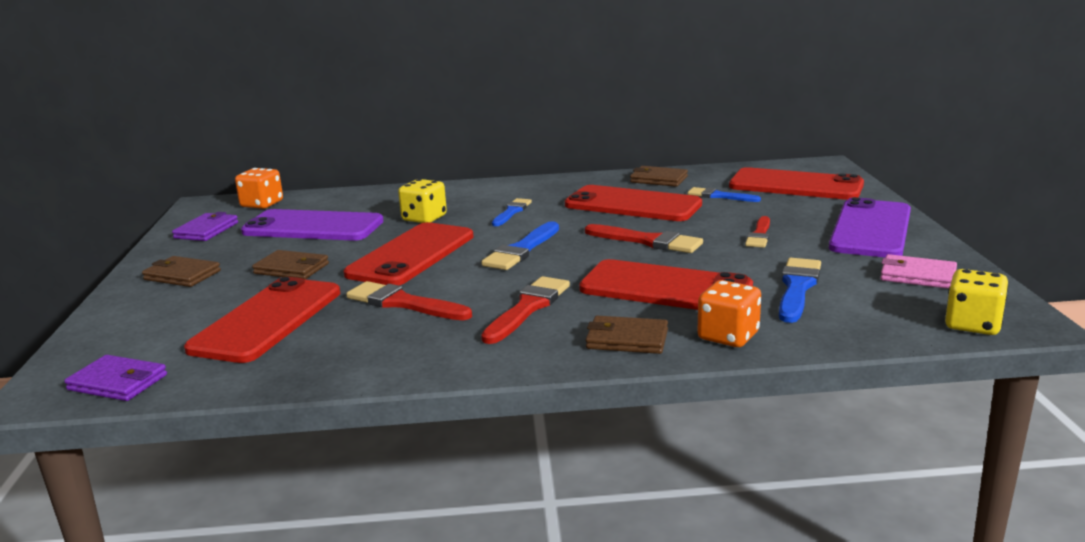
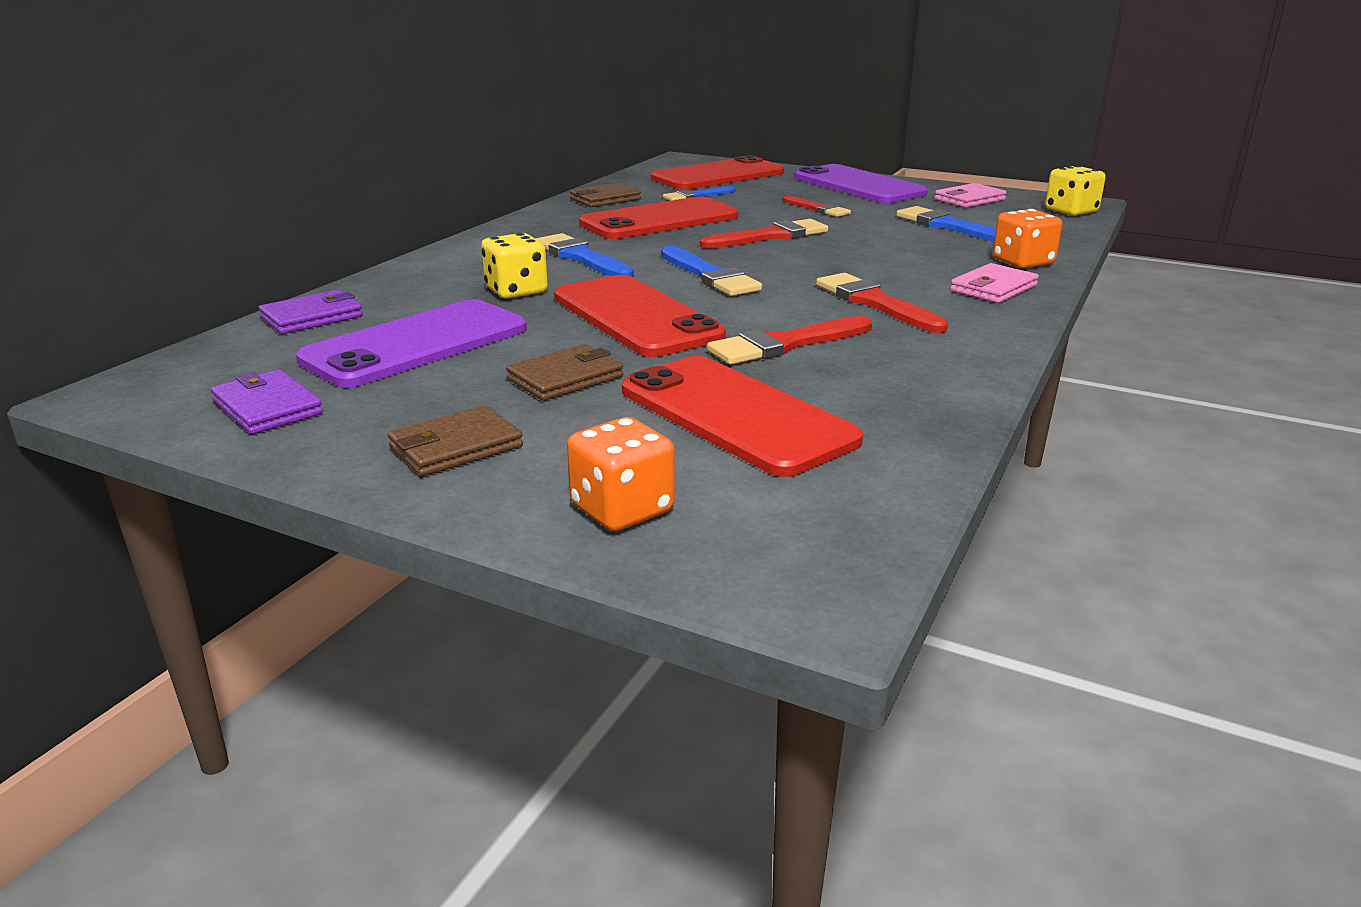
camera: 60 degrees left, 5 degrees up
(118, 382) = (837, 533): purple wallet -> purple wallet (312, 317)
(262, 204) = (227, 357): orange dice -> orange dice (622, 509)
(512, 212) = (581, 257): blue brush -> blue brush, size x1.52
(627, 339) = (993, 288): brown wallet -> pink wallet
(665, 288) = (895, 255): red phone -> none

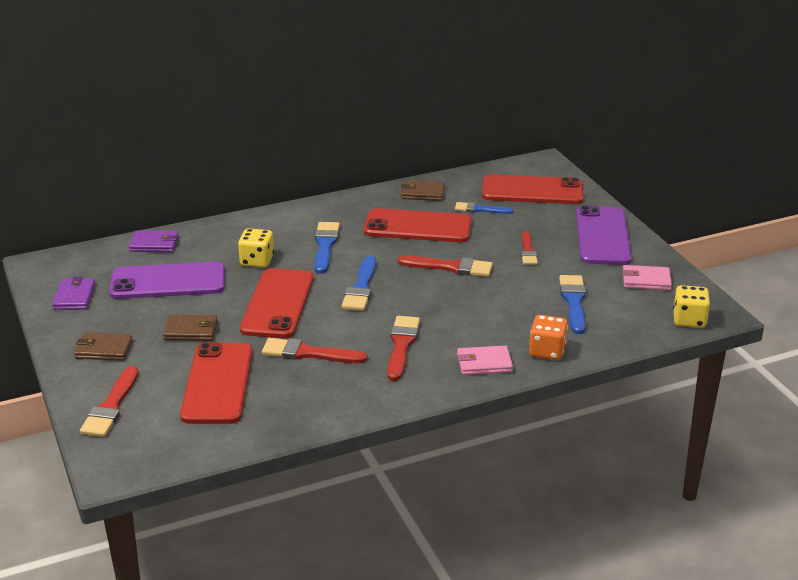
camera: 40 degrees right, 5 degrees up
(622, 509) = (111, 406): orange dice -> red brush

